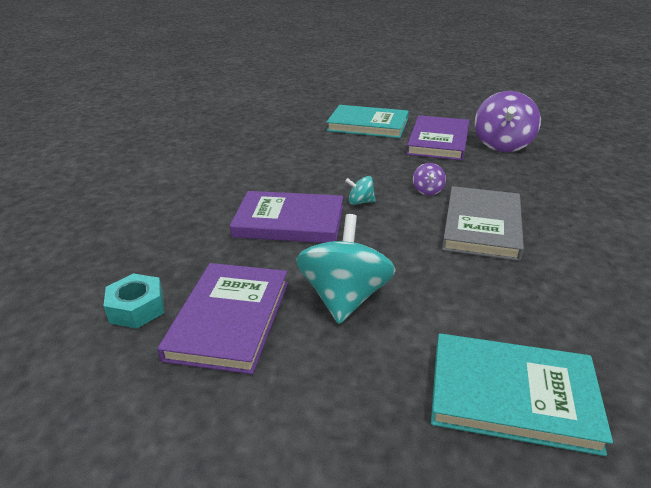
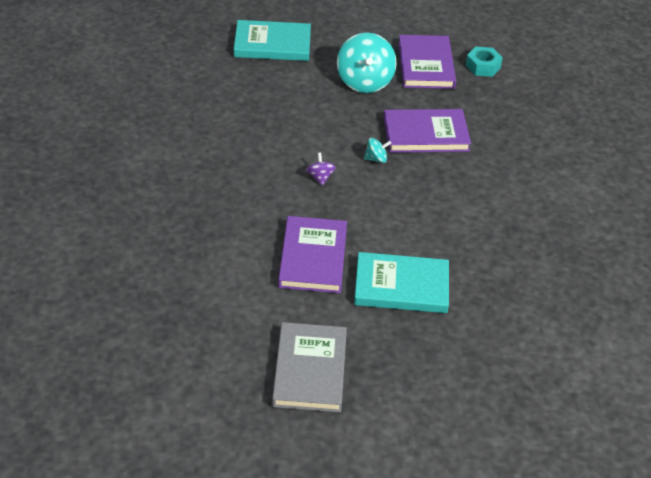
camera: 165 degrees right, 10 degrees up
(482, 226) = (276, 142): grey book -> grey book (310, 370)
(502, 145) = (241, 257): purple spinning top -> none

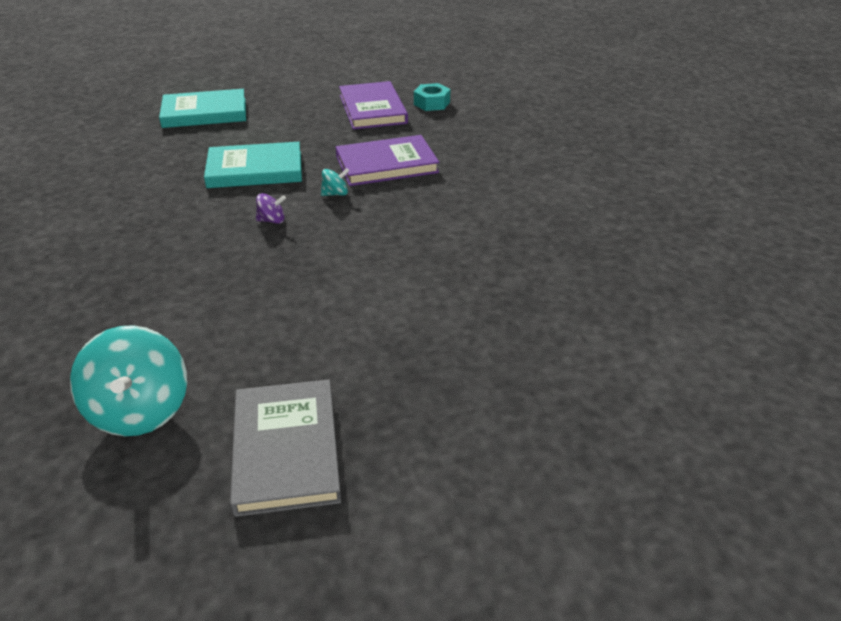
camera: 10 degrees left, 5 degrees down
(313, 258) = (273, 305): purple book -> none
(320, 177) = (272, 220): purple spinning top -> purple spinning top turned 105 degrees clockwise
(364, 82) = (310, 130): turquoise spinning top -> turquoise spinning top (140, 410)
(401, 286) = (394, 319): turquoise book -> turquoise book (255, 169)

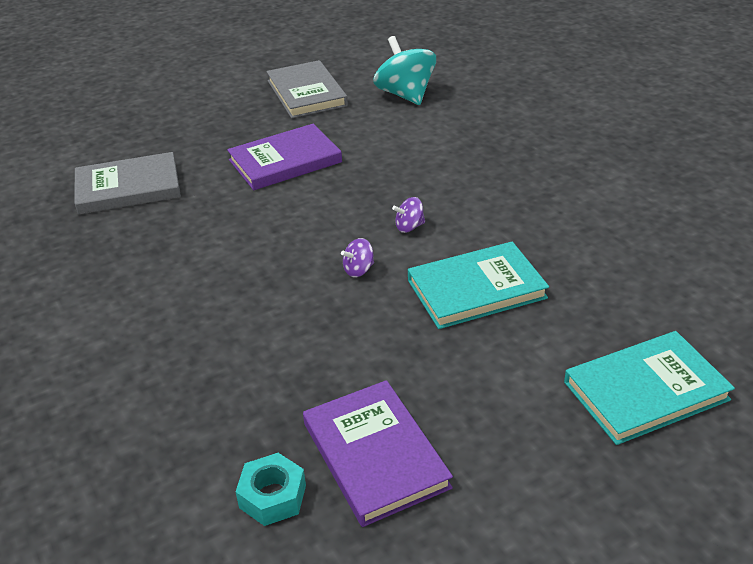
camera: 170 degrees right, 0 degrees up
(335, 194) = (358, 270): turquoise spinning top -> purple spinning top
(386, 165) = (312, 326): purple book -> purple book (285, 161)
(554, 310) = (128, 188): none -> grey book

